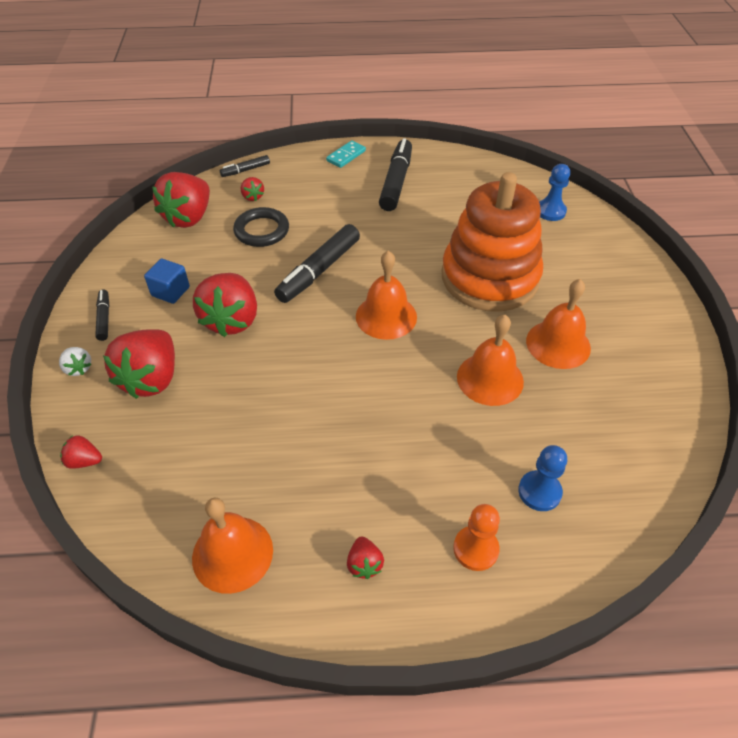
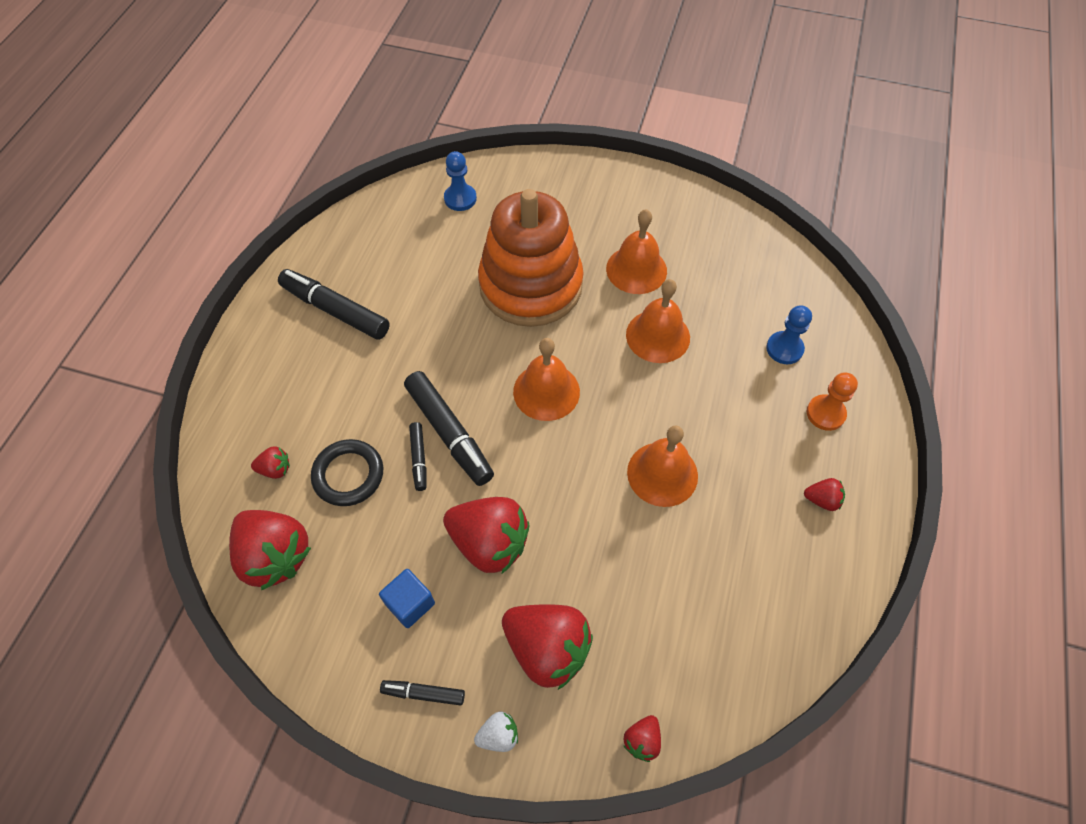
camera: 70 degrees left, 10 degrees up
(232, 553) = (788, 606): orange bell -> orange bell (662, 474)
(245, 170) = (213, 464): black marker -> black marker (419, 459)
(346, 156) = (253, 344): turquoise domino -> none

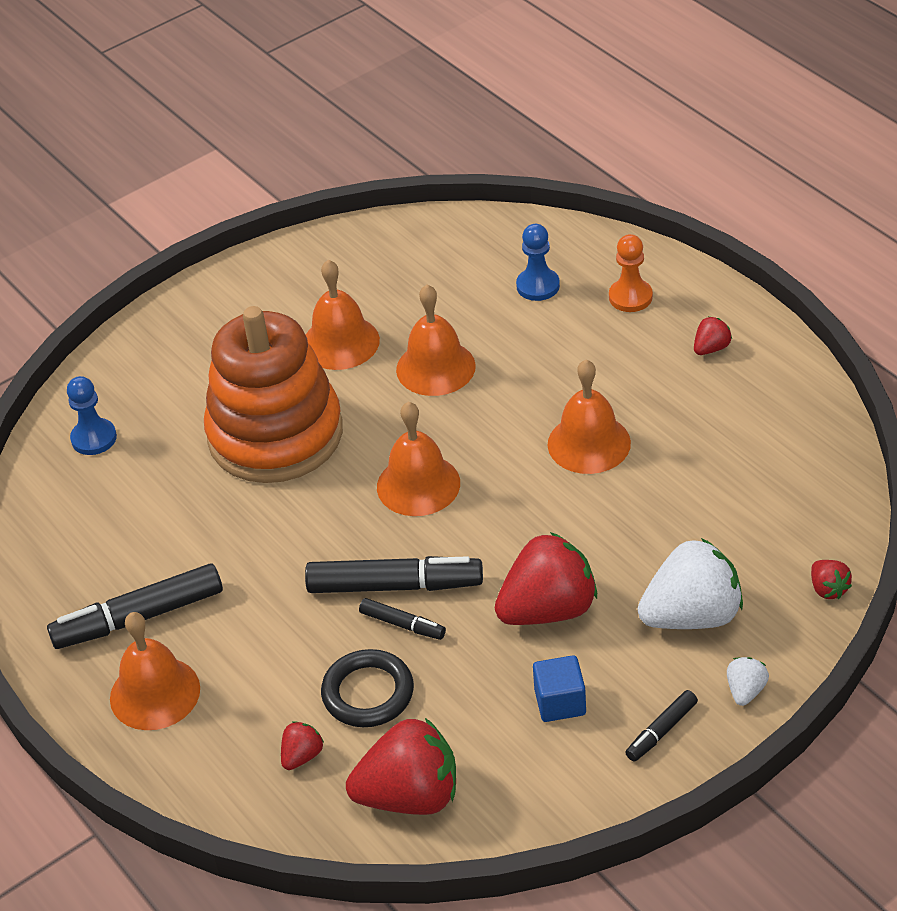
camera: 50 degrees left, 15 degrees down
(281, 356) = (155, 693): none -> orange bell
(547, 649) = (692, 616): red strawberry -> white strawberry

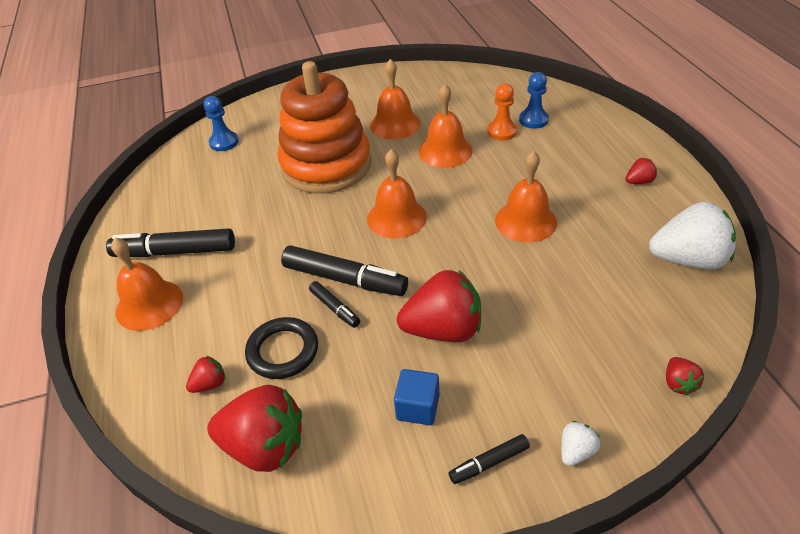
camera: 20 degrees right, 0 degrees up
(630, 297) = (593, 139): orange pawn -> orange pawn (502, 131)
(692, 616) = (553, 370): white strawberry -> white strawberry (688, 259)

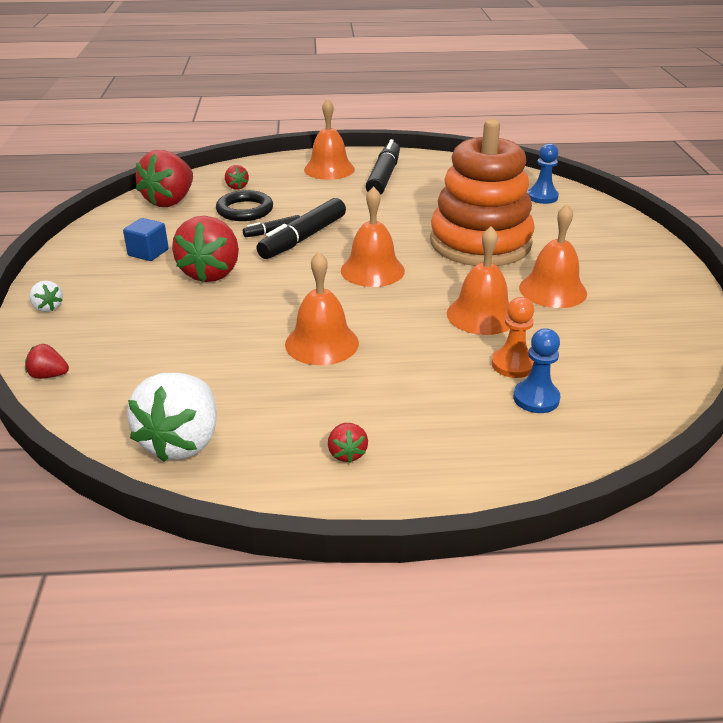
camera: 100 degrees right, 10 degrees down
(489, 463) = (78, 272): black marker -> none

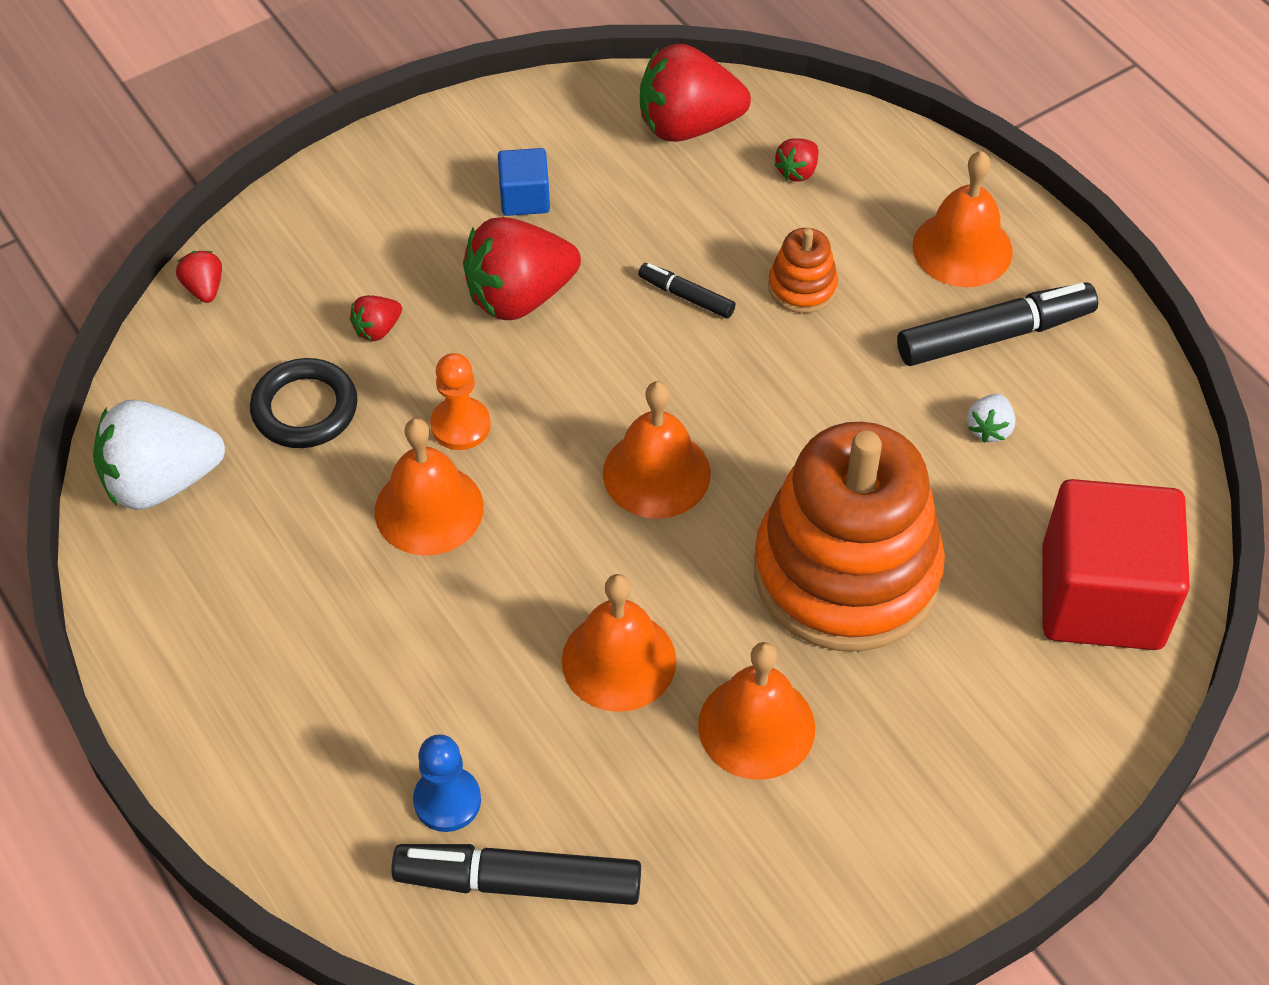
camera: 60 degrees right, 20 degrees up
(48, 307) = (331, 191): white strawberry -> white strawberry (989, 428)
(245, 210) = (727, 226): black ring -> black ring (305, 408)
(303, 238) = (693, 343): black marker -> black marker (518, 882)
(304, 205) = (802, 287): none -> orange stacking toy
(347, 453) = (225, 645): red strawberry -> red strawberry (377, 329)
(513, 364) = (512, 746): orange pawn -> orange pawn (460, 425)
(542, 197) = (1101, 597): blue pawn -> red cube

